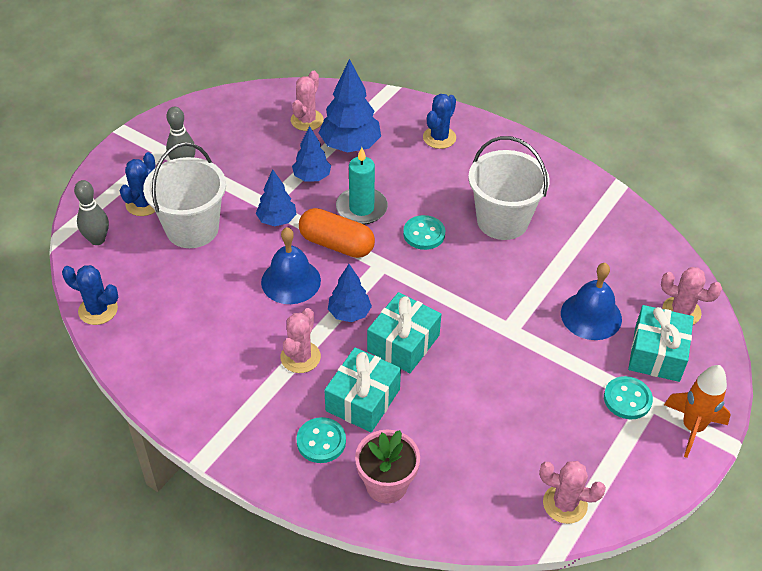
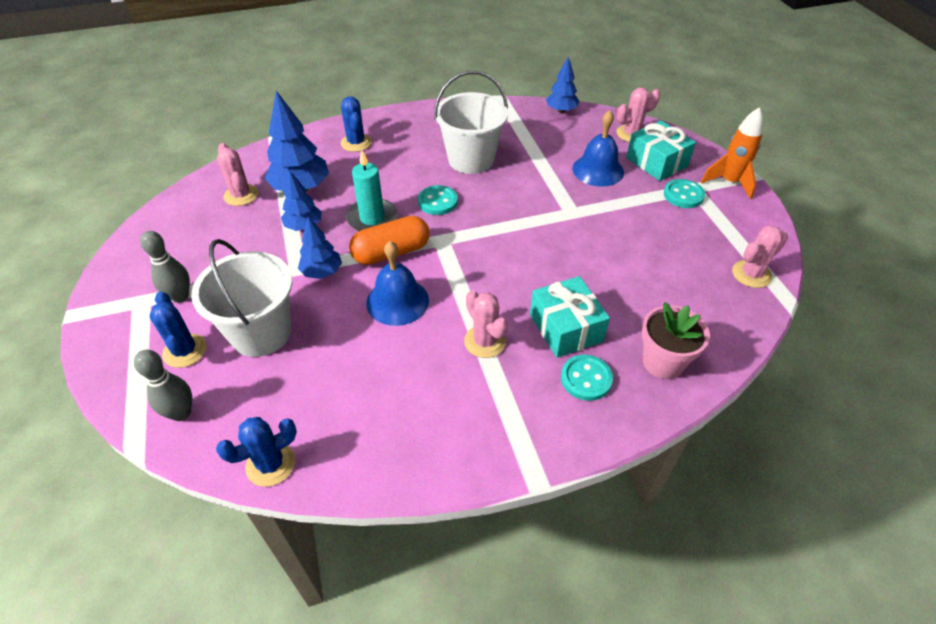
camera: 50 degrees left, 0 degrees up
(349, 313) = (470, 285): blue tree -> blue tree (561, 110)
(403, 343) = (531, 272): turquoise gift -> none

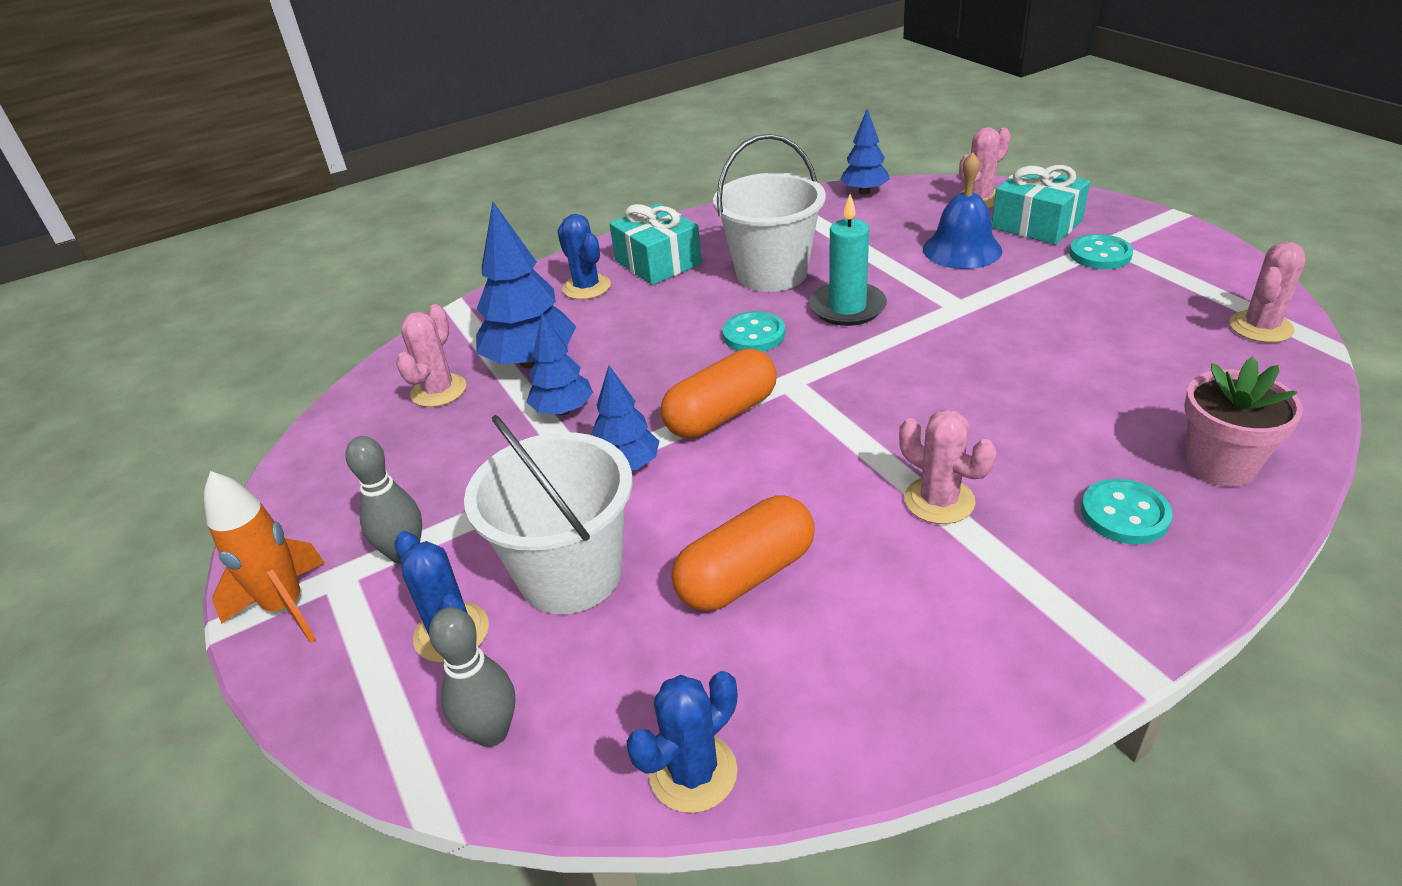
camera: 10 degrees left, 10 degrees down
(241, 195) = (438, 391): pink cactus -> pink cactus turned 60 degrees clockwise
(353, 359) = (746, 575): none -> orange capsule
(372, 218) = (666, 377): turquoise candle -> turquoise candle (847, 307)
(397, 301) = (769, 477): blue bell -> none
(566, 328) = (1049, 453): turquoise gift -> turquoise gift (658, 262)
(729, 182) = (1151, 227): orange rocket -> orange rocket (286, 607)

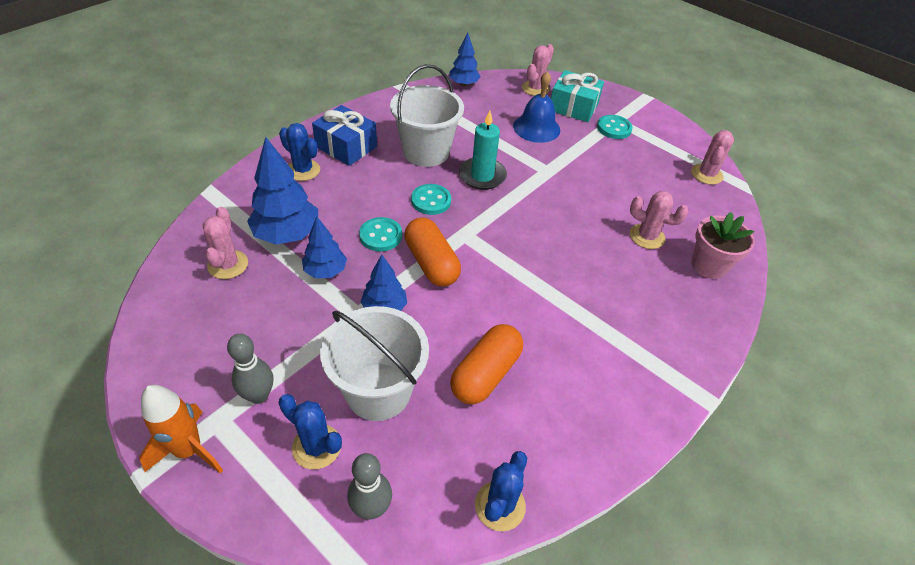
camera: 25 degrees left, 10 degrees up
(658, 262) = (346, 147): turquoise gift -> blue gift
(721, 415) = (431, 263): orange capsule -> orange capsule turned 60 degrees counterclockwise
(939, 500) = (576, 307): pink cactus -> pink cactus (647, 236)
(1124, 514) = (672, 303): turquoise button -> turquoise button (381, 236)

